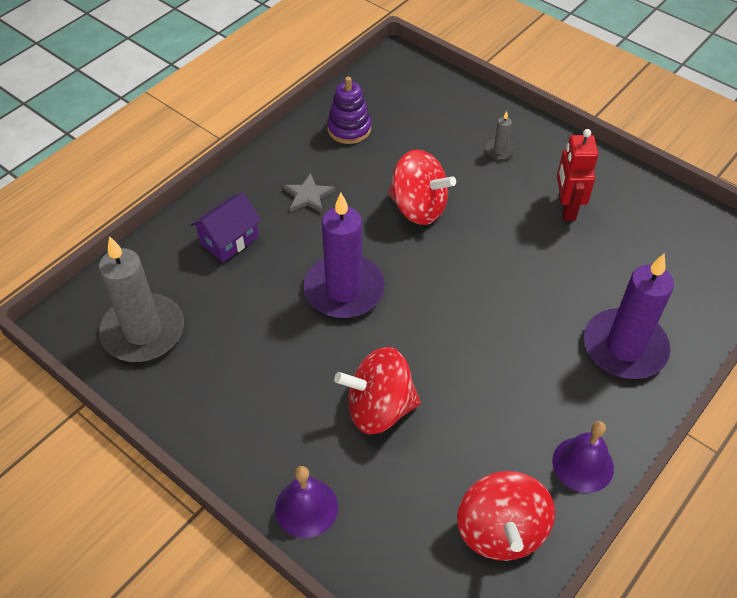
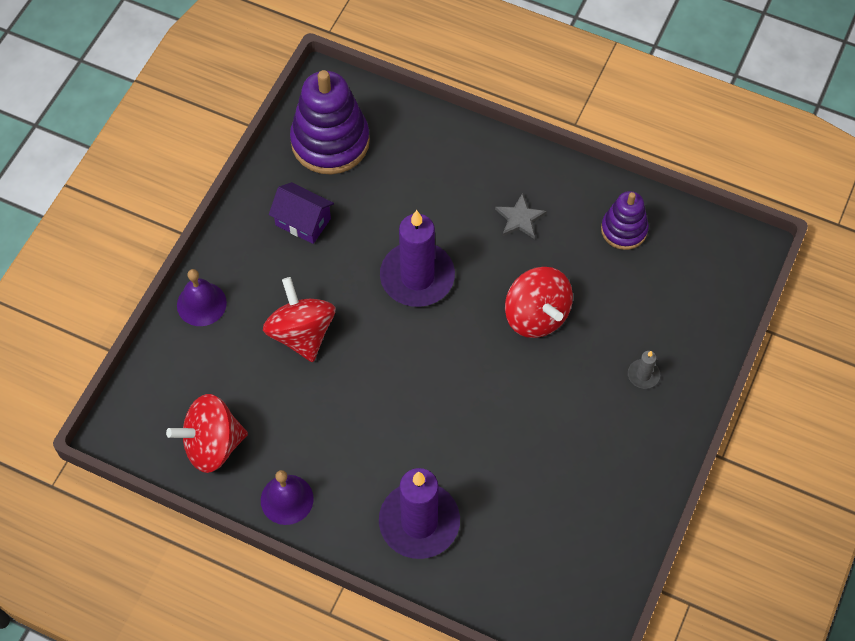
camera: 75 degrees right, 10 degrees up
(143, 331) = (330, 142): grey candle -> purple stacking toy
(229, 240) = (446, 171): purple house -> purple house (303, 221)
(418, 208) = (536, 315): red spinning top -> red spinning top turned 45 degrees counterclockwise
(566, 208) = (581, 450): red robot -> none

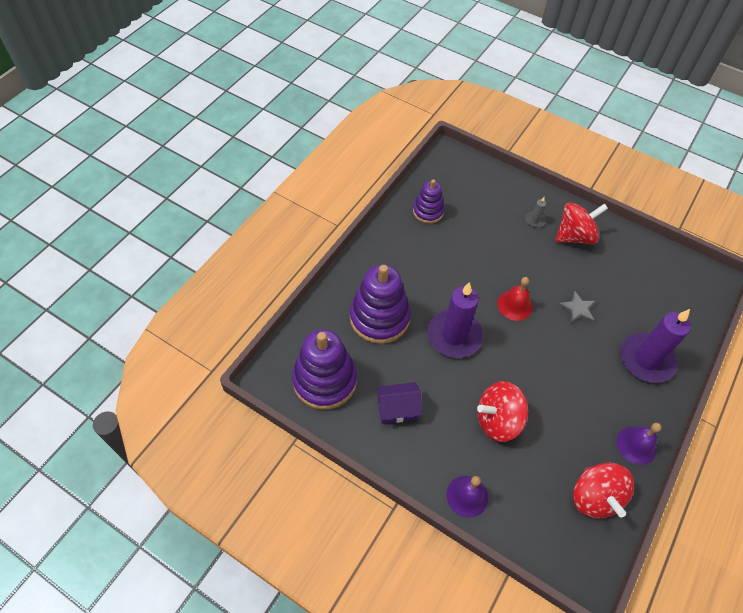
camera: 85 degrees left, 5 degrees down
(303, 221) = (397, 409): purple house -> purple house turned 45 degrees clockwise
(429, 189) = (379, 318): none -> purple stacking toy
(480, 350) = (515, 305): none -> red bell
(520, 218) = (412, 266): grey star -> grey star (578, 309)
(536, 315) = (489, 269): red spinning top -> red spinning top (574, 236)

